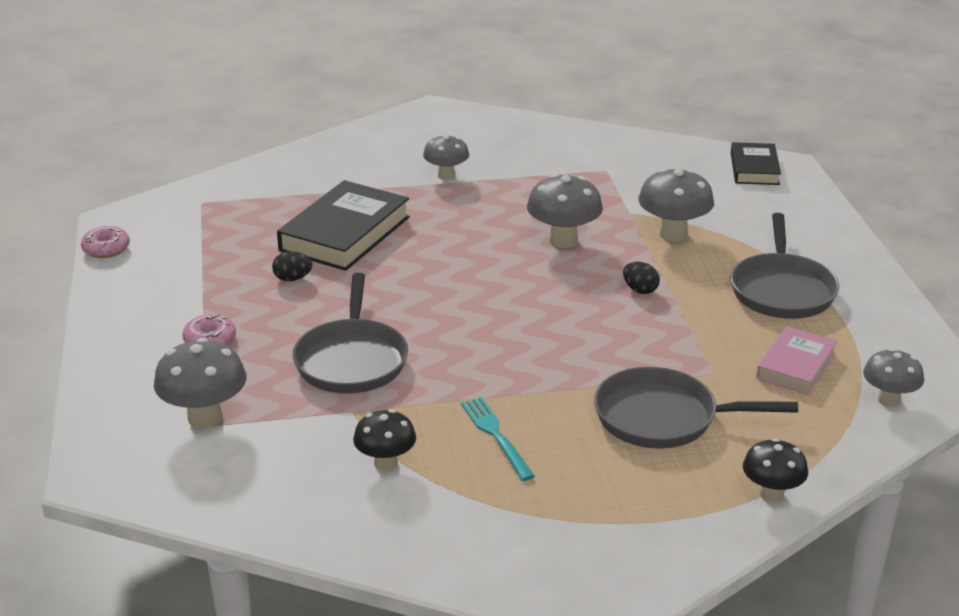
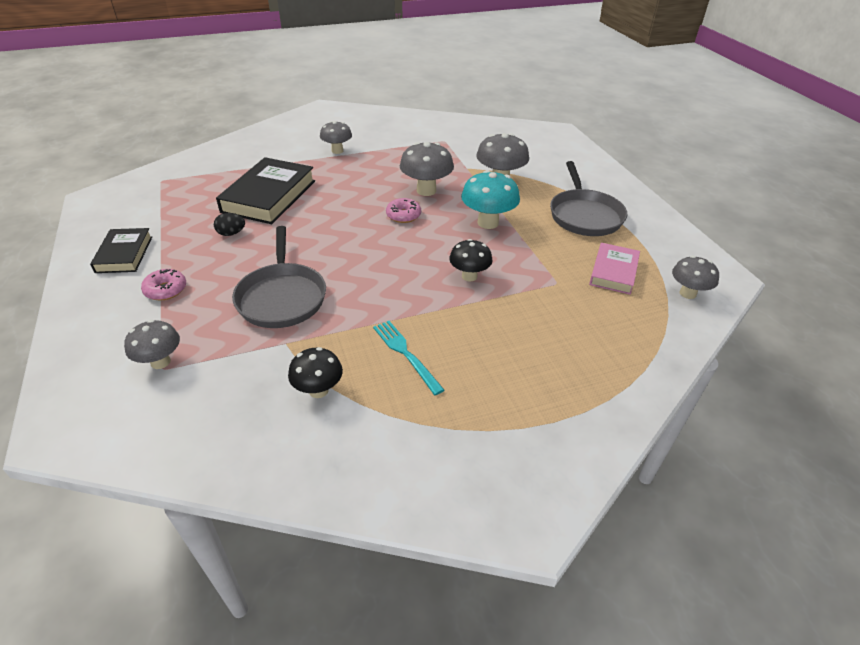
camera: 10 degrees left, 10 degrees up
(106, 249) = (84, 220): pink donut -> pink donut (403, 215)
(205, 417) = (160, 362): grey mushroom -> grey mushroom, size x0.66
(640, 290) = (488, 223): black egg -> turquoise mushroom
(663, 417) = (531, 324): grey pan -> none
(754, 169) = (539, 134): black book -> black book (124, 254)
(771, 494) = (633, 385): black mushroom -> black mushroom (469, 276)

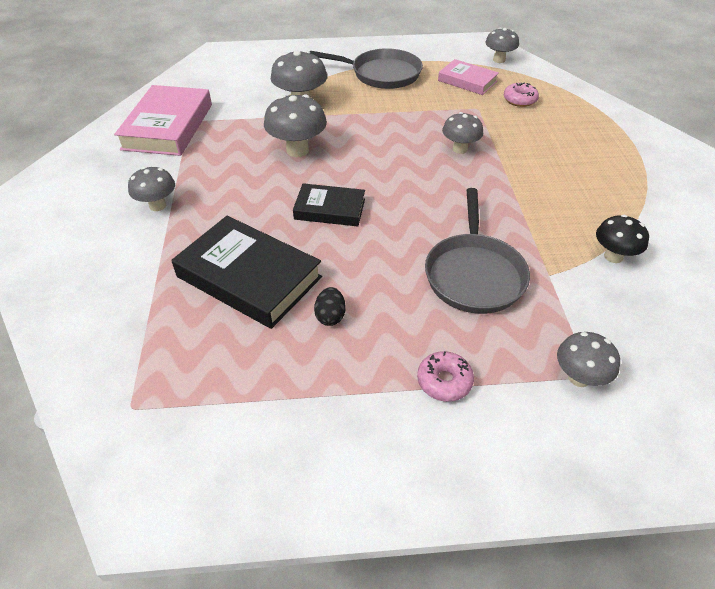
camera: 75 degrees left, 5 degrees up
(124, 254) = (347, 439): black book -> black book (330, 209)
(282, 297) = (474, 274): grey pan -> grey pan turned 90 degrees clockwise
(403, 215) = (342, 172): pink donut -> pink donut (519, 100)
(406, 354) = (564, 200): turquoise fork -> none
(432, 135) = (168, 126): none -> pink book
(469, 276) = (460, 149): black mushroom -> grey mushroom
(488, 223) = (375, 124): turquoise mushroom -> none

